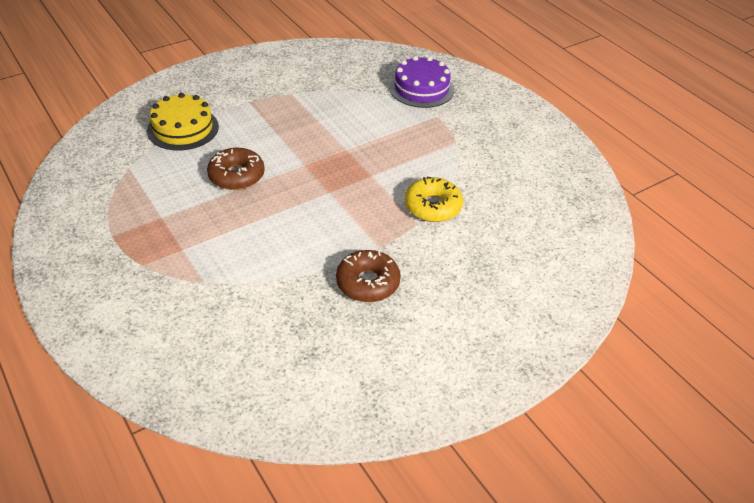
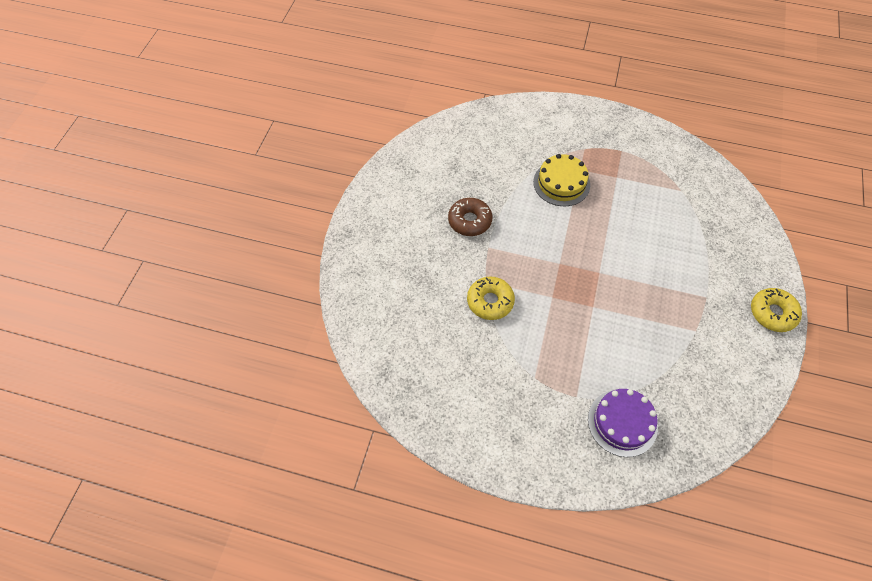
camera: 140 degrees right, 15 degrees up
(183, 128) = (703, 240): yellow cake -> yellow cake (561, 183)
(220, 69) = (772, 313): none -> yellow donut
(236, 176) = (622, 232): brown donut -> none

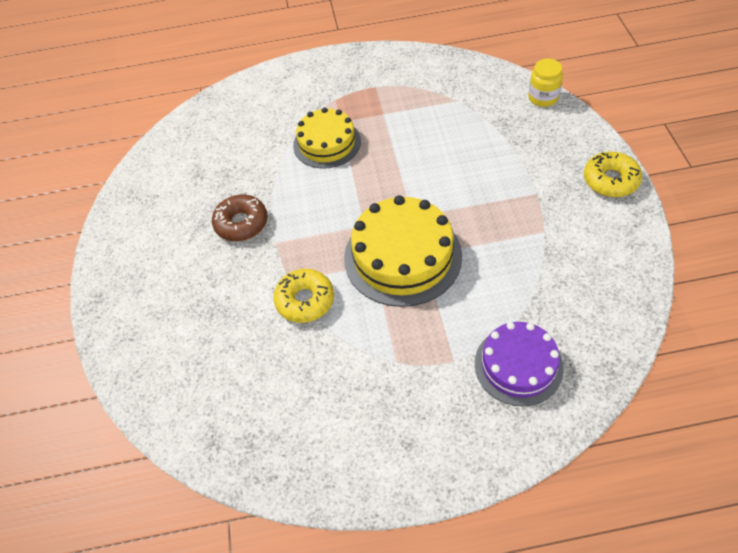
camera: 20 degrees left, 5 degrees down
(577, 301) = (402, 256): none -> yellow cake
(754, 218) = (543, 98): none -> yellow jar

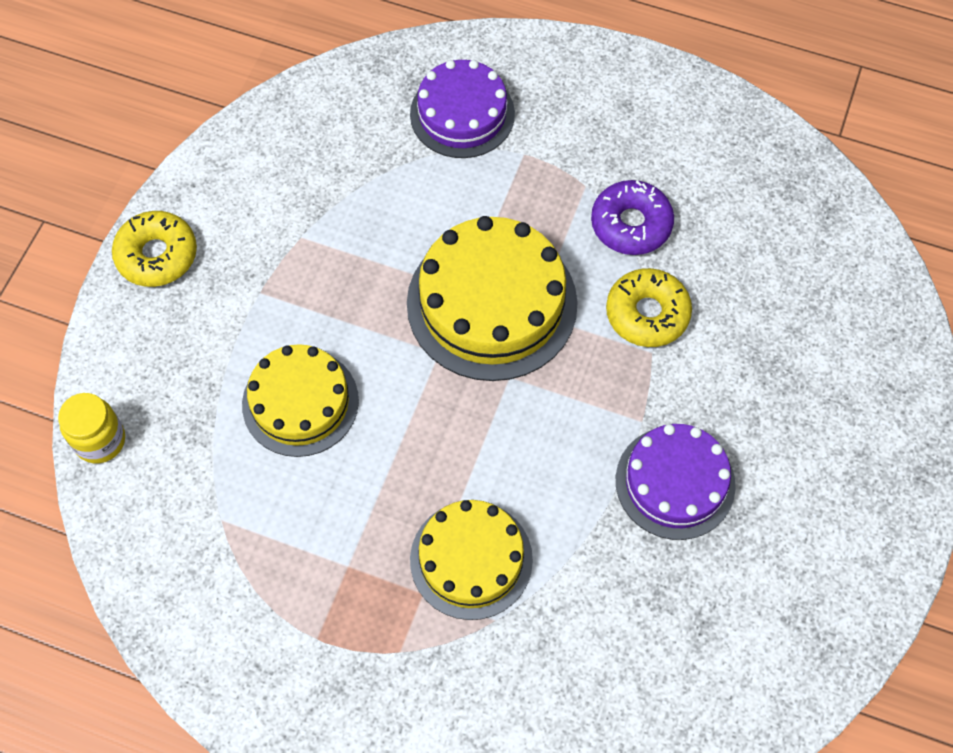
camera: 155 degrees left, 10 degrees up
(241, 223) = (675, 482): brown donut -> purple cake
(348, 351) = (631, 224): none -> purple donut
(464, 158) = (300, 402): none -> yellow cake

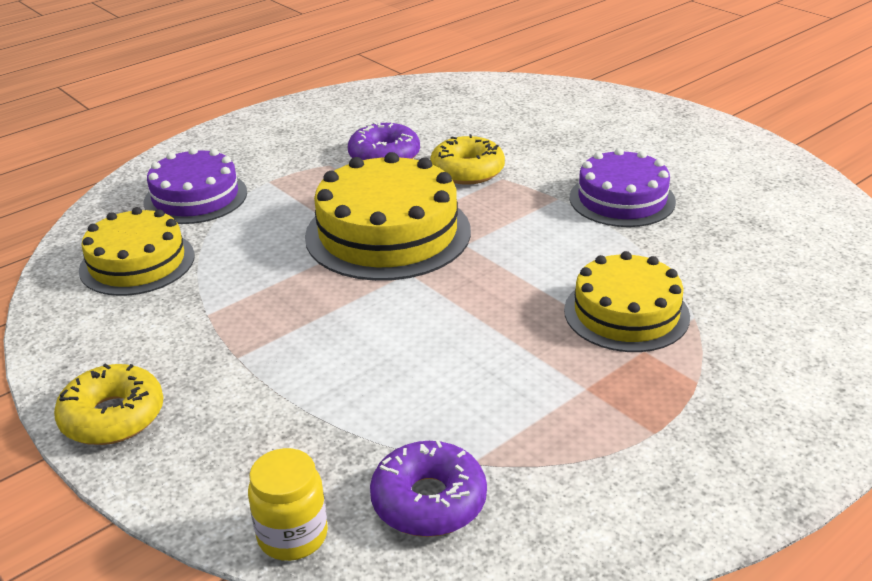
camera: 60 degrees left, 30 degrees down
(169, 509) = (429, 501): none -> purple donut
(300, 402) = (383, 366): yellow cake -> yellow cake (137, 262)

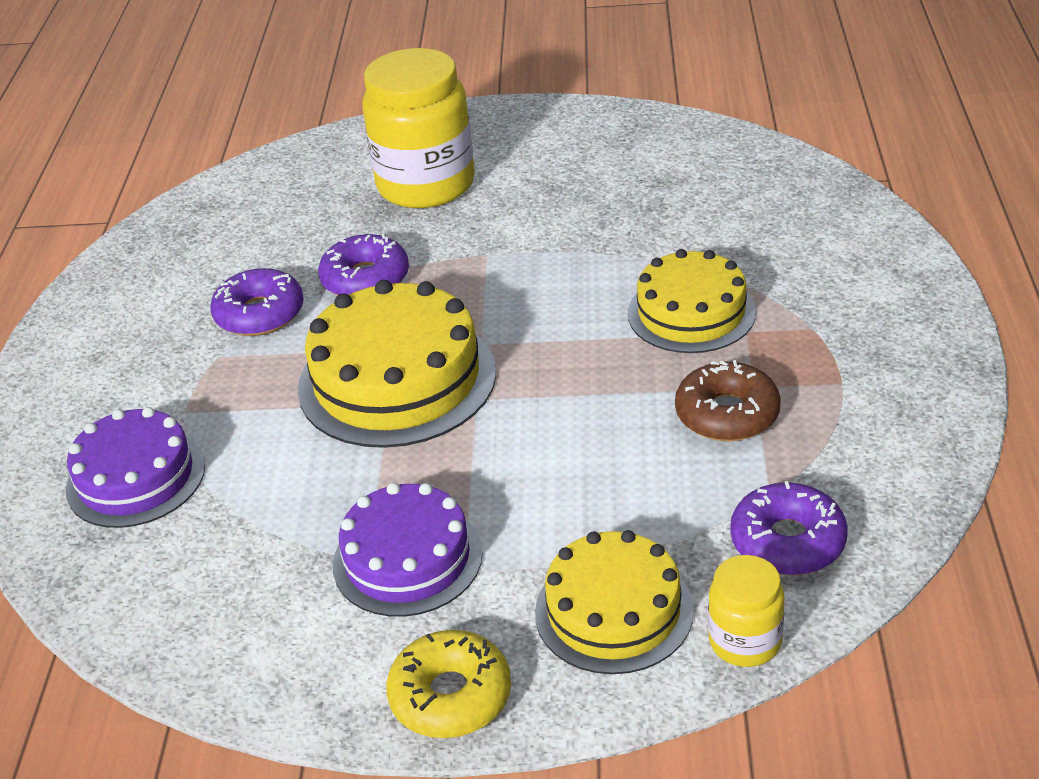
camera: 45 degrees left, 5 degrees up
(137, 262) = (202, 574): yellow cake -> yellow cake (614, 611)
(467, 171) = (365, 279): yellow donut -> purple donut
(536, 391) = (727, 414): none -> brown donut
(591, 140) = (426, 184): none -> yellow jar
(622, 199) = (539, 223): purple cake -> purple cake (407, 559)

